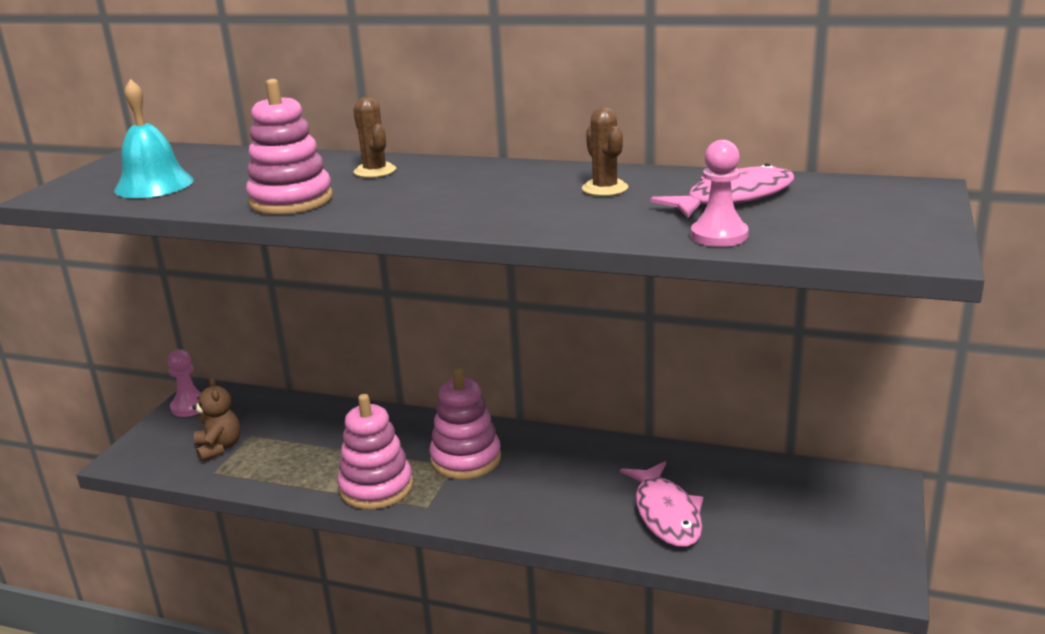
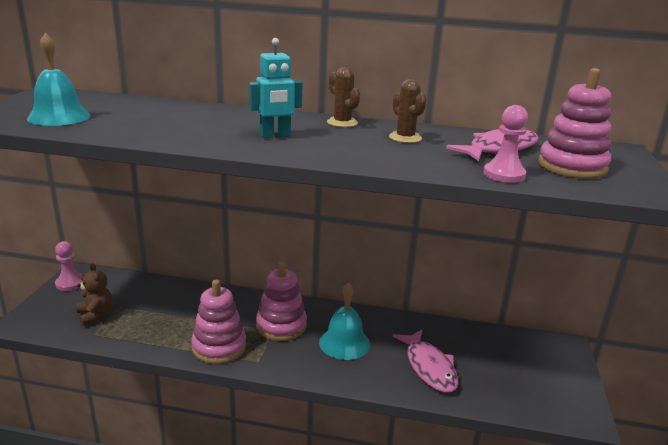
camera: 10 degrees left, 0 degrees up
(291, 200) = (172, 134): pink stacking toy -> pink stacking toy (572, 166)
(375, 171) = (230, 116): brown cactus -> brown cactus (342, 123)
(425, 195) = (275, 136): none -> turquoise robot
(550, 481) = (344, 343): none -> turquoise bell

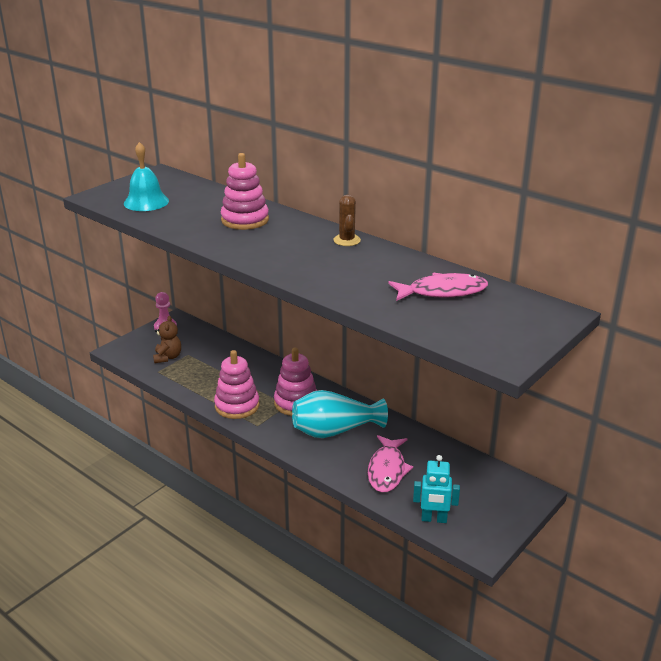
camera: 30 degrees right, 5 degrees up
(275, 136) = (276, 246): turquoise robot -> turquoise robot (434, 519)
(344, 343) = (335, 431): turquoise bell -> turquoise vase
(405, 138) = (378, 265): brown cactus -> none
(504, 175) = (405, 317): pink pawn -> none
(572, 166) = (479, 321): pink stacking toy -> pink stacking toy (245, 220)

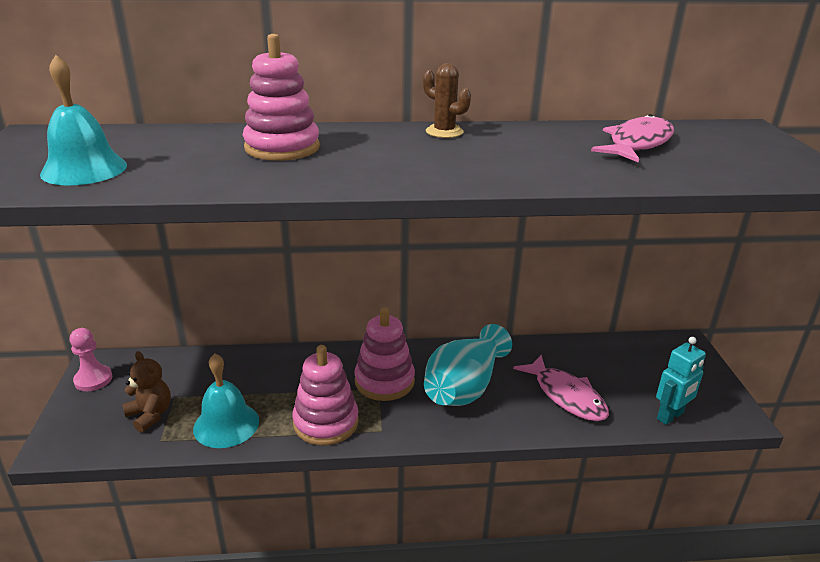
camera: 45 degrees left, 0 degrees up
(192, 380) = (226, 424): none -> turquoise bell

